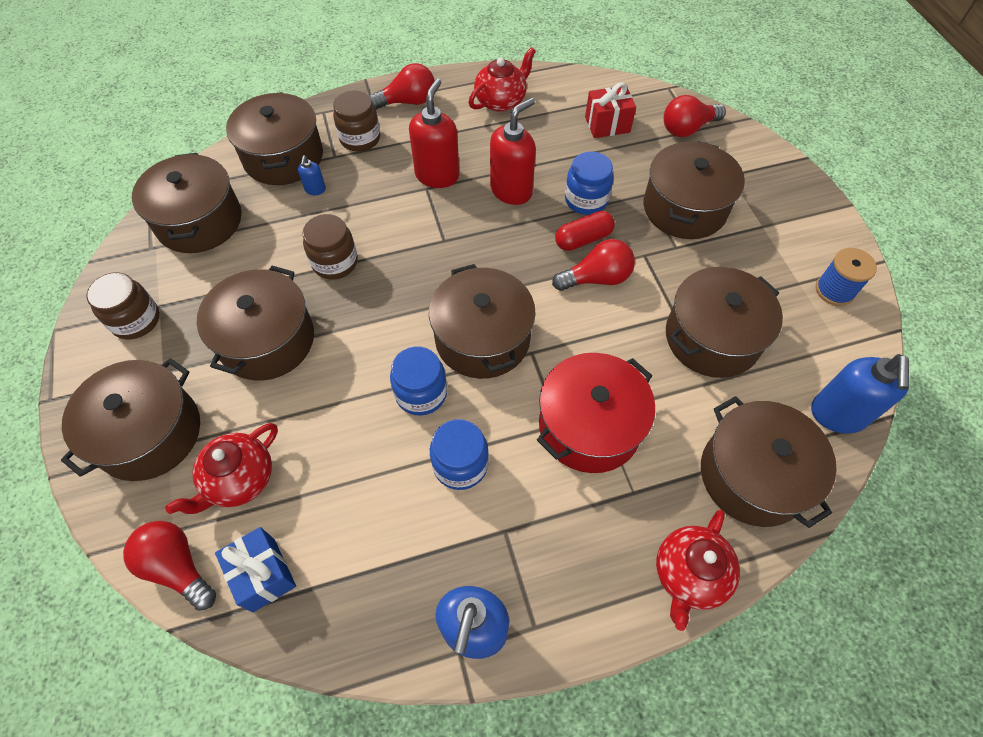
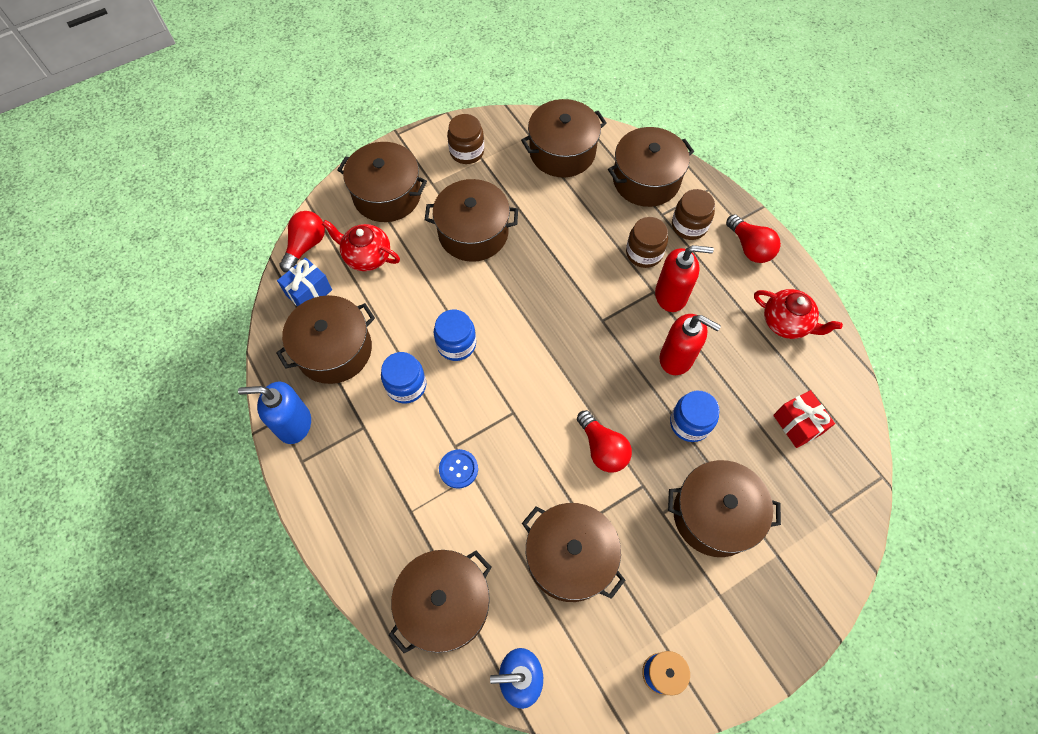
camera: 75 degrees right, 5 degrees up
(315, 190) = (620, 213): blue soap dispenser -> none
(335, 262) = (554, 251): brown jar -> brown jar (644, 253)
(482, 338) = (515, 373): brown pot -> brown pot (334, 350)
(583, 239) = (642, 429): red capsule -> none
(589, 426) = (458, 469): red pot -> blue button
(687, 129) = (827, 504): red light bulb -> none
(689, 575) = (354, 561): red teapot -> none

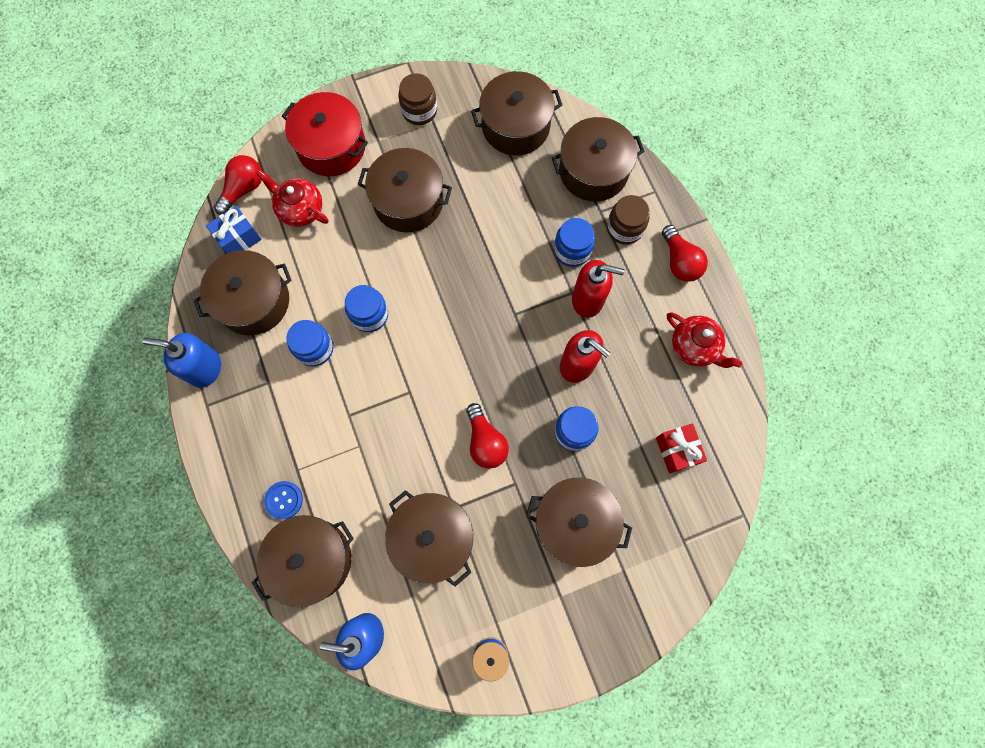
camera: 10 degrees right, 10 degrees up
(387, 195) = (331, 146): brown pot -> red pot
(458, 469) = (348, 438): blue button -> blue button (284, 500)
(644, 253) = (572, 250): brown jar -> blue jar

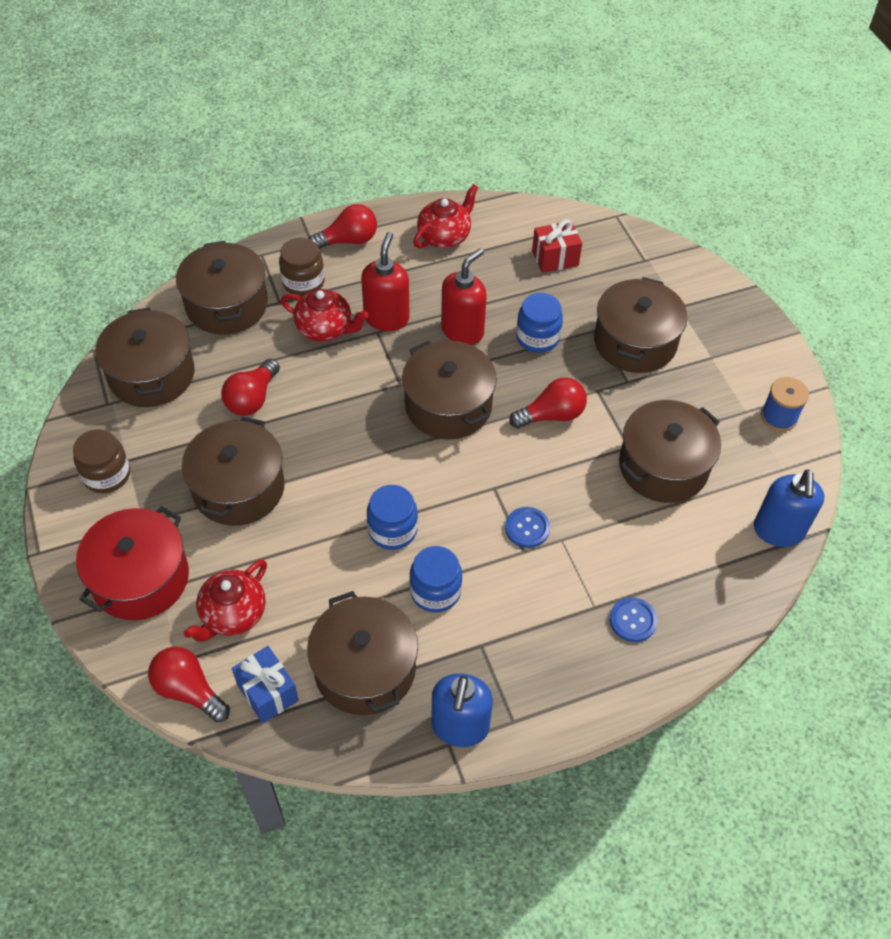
camera: 90 degrees left, 20 degrees down
(312, 559) = (701, 587): brown pot -> brown pot (448, 405)
(370, 418) = (527, 528): none -> blue button
(494, 201) = (252, 398): none -> red light bulb
(572, 250) = (325, 329): blue jar -> red teapot

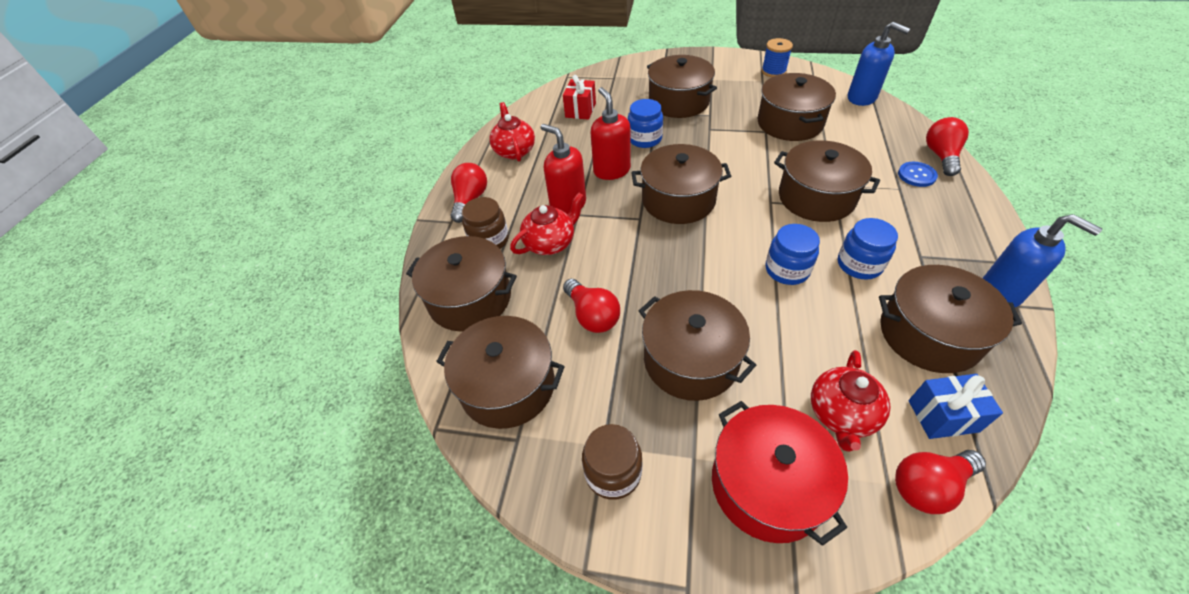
camera: 55 degrees left, 5 degrees down
(232, 614) = (841, 414): red teapot -> red teapot turned 45 degrees clockwise
(527, 528) = (816, 197): blue button -> brown pot
(551, 415) = (719, 154): red light bulb -> red light bulb (941, 156)

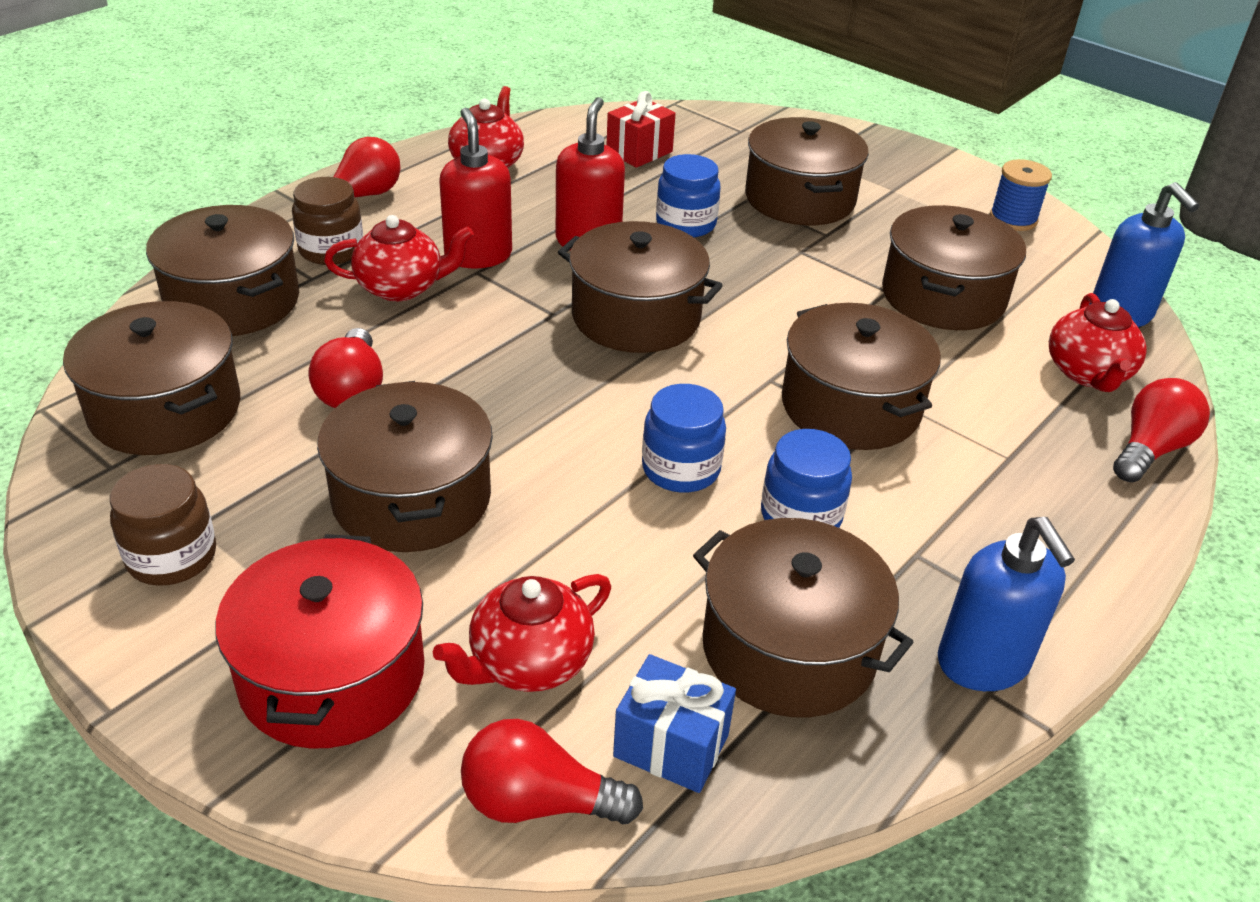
camera: 25 degrees right, 10 degrees down
(882, 132) = (1088, 373): none -> red teapot
(916, 175) = (1065, 454): blue button -> none

